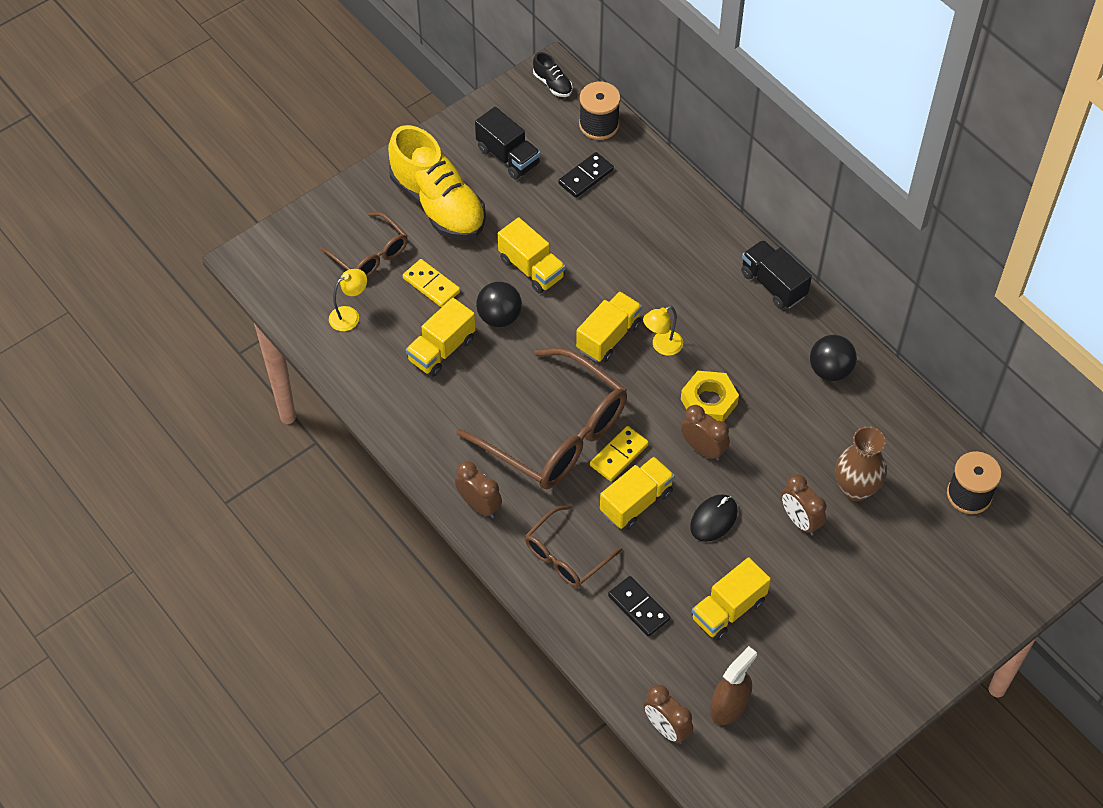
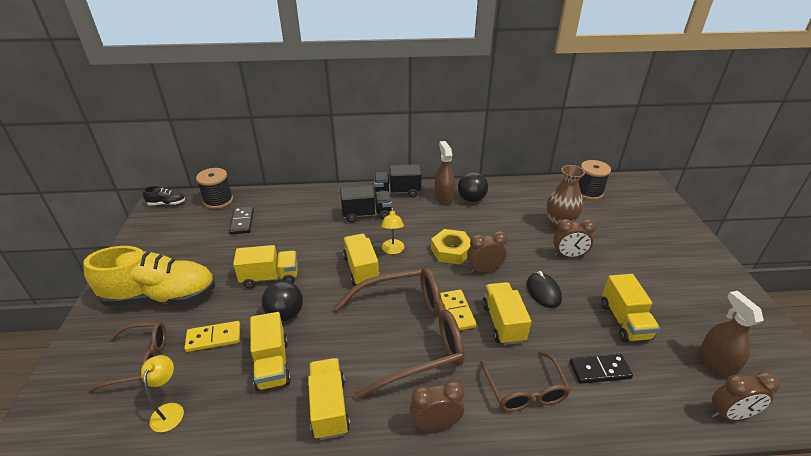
camera: 55 degrees left, 20 degrees down
(435, 420) = (329, 407): none -> yellow truck
(508, 156) = (181, 245): black truck -> black truck (366, 214)
(806, 339) = (443, 197): none -> brown spray bottle

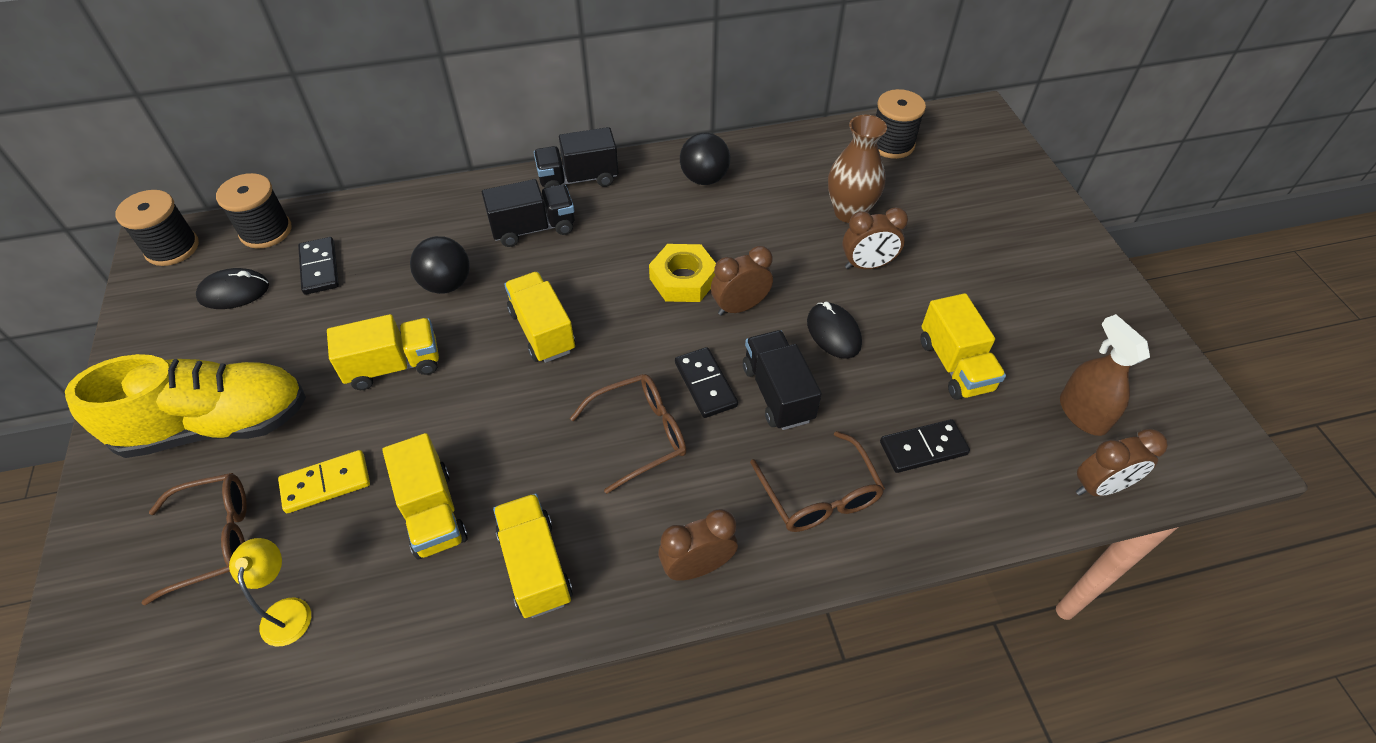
camera: 10 degrees left, 15 degrees up
(167, 203) = (172, 248): black shoe -> black spool
(192, 229) = (234, 292): none -> black mouse
(285, 314) = (434, 426): black ball -> black ball (446, 284)
(393, 250) = (588, 290): yellow lamp -> none
(411, 336) = (640, 434): brown glasses -> brown glasses, size x0.54
(443, 197) = (658, 181): brown spray bottle -> none
(456, 311) = (705, 384): yellow domino -> black domino
(503, 323) = (777, 393): yellow truck -> black truck

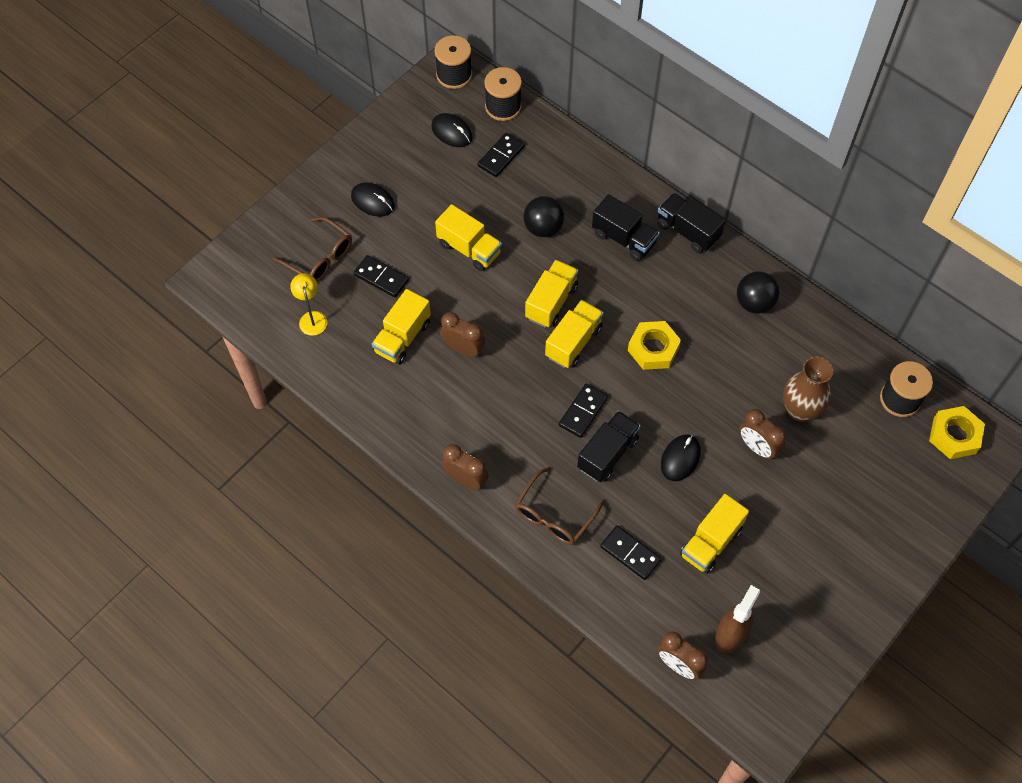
camera: 55 degrees right, 10 degrees up
(216, 425) = (373, 201): yellow shoe -> black mouse
(287, 610) = (312, 318): yellow lamp -> yellow lamp turned 60 degrees counterclockwise
(326, 483) = (381, 278): yellow domino -> black domino
(535, 566) = (410, 405): yellow truck -> yellow truck (573, 342)
(640, 434) = (522, 401): brown glasses -> none
(740, 307) = (657, 394): brown clock -> brown clock (463, 349)
(955, 133) = (954, 435): none -> yellow nut

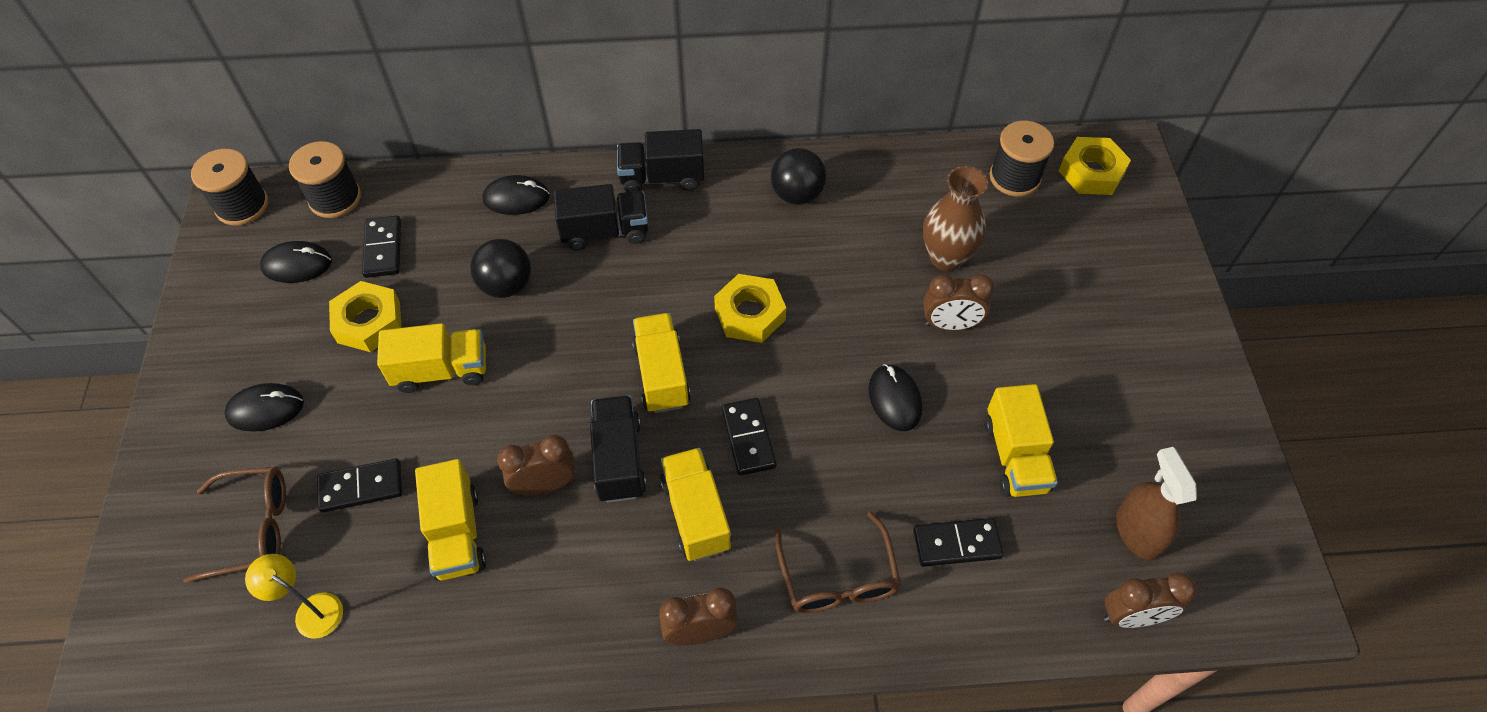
camera: 45 degrees left, 5 degrees down
(458, 193) = (369, 322): none -> yellow nut
(551, 302) = (594, 353): yellow truck -> yellow truck (695, 514)
(596, 180) = (516, 198): none -> black mouse
(607, 453) = (820, 459): black truck -> black truck (618, 459)

